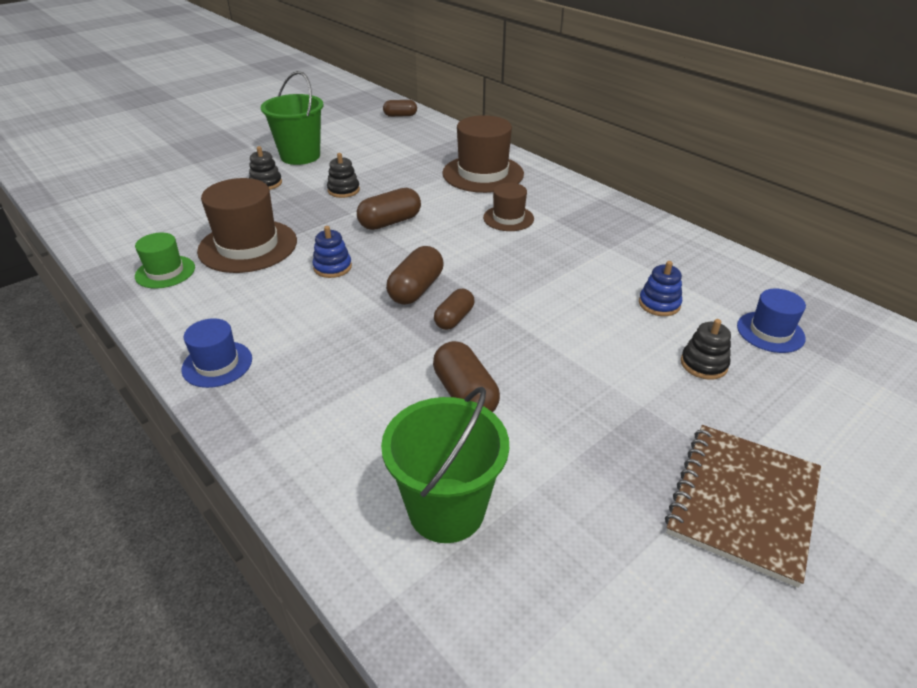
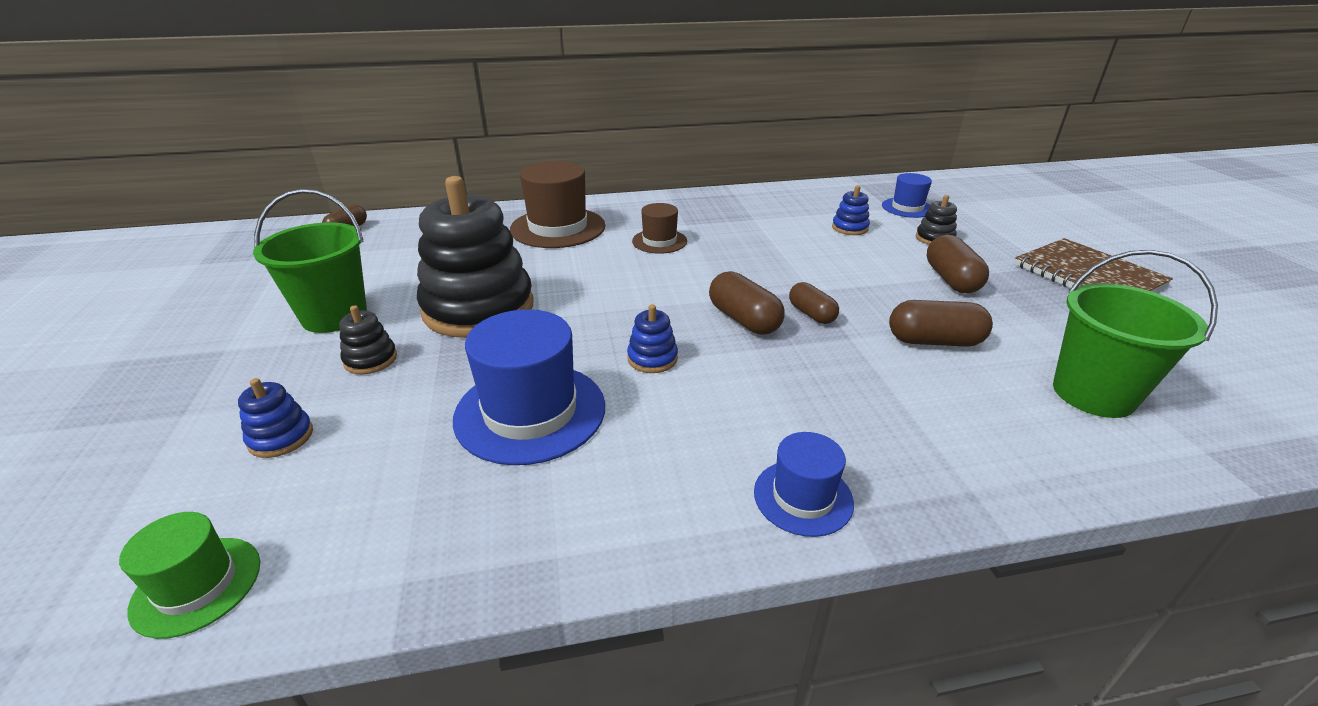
camera: 60 degrees left, 5 degrees down
(165, 272) = (517, 510): green hat -> green hat (197, 585)
(189, 191) = (281, 437): none -> blue stacking toy
(248, 246) = (530, 412): brown hat -> blue hat
(343, 190) = (478, 308): black stacking toy -> black stacking toy, size x2.45
(390, 222) = (592, 299): brown capsule -> brown capsule (951, 280)

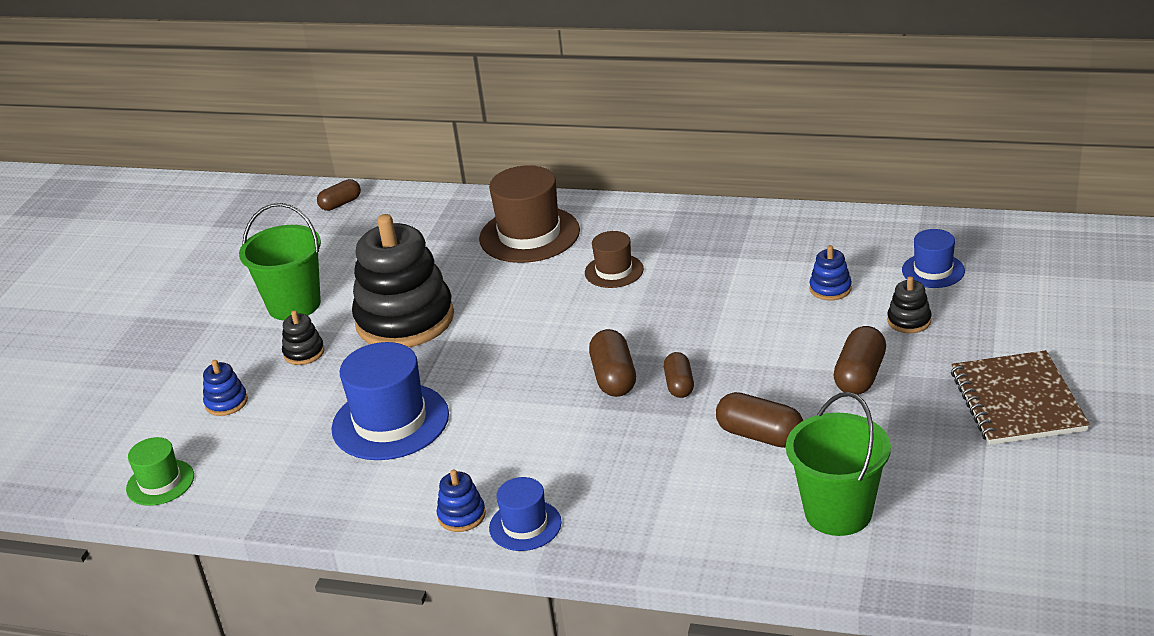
camera: 30 degrees right, 0 degrees up
(652, 358) = (508, 398): blue stacking toy -> blue stacking toy (462, 515)

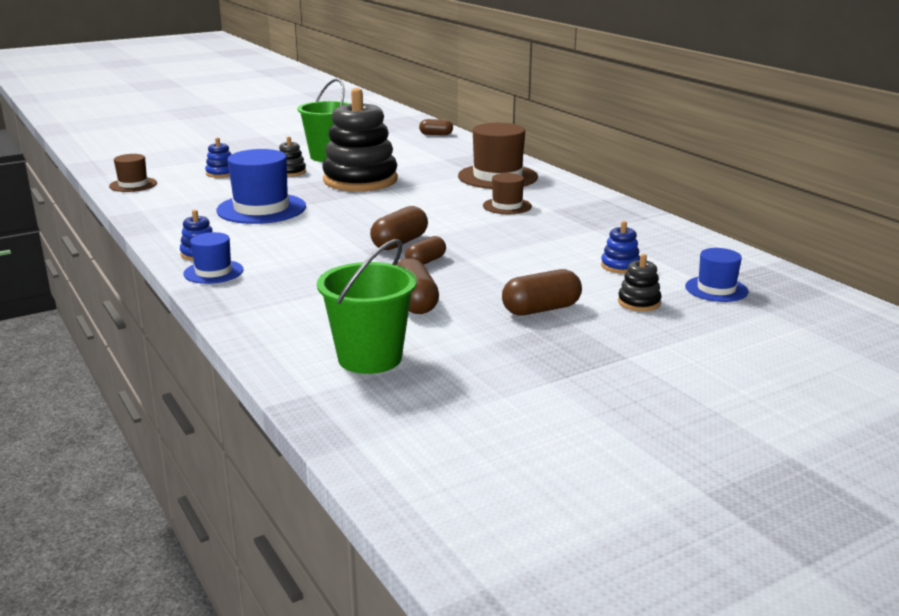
camera: 40 degrees right, 10 degrees down
(160, 482) = (133, 185): green hat -> brown hat
(1017, 401) = (622, 376): brown notebook -> none

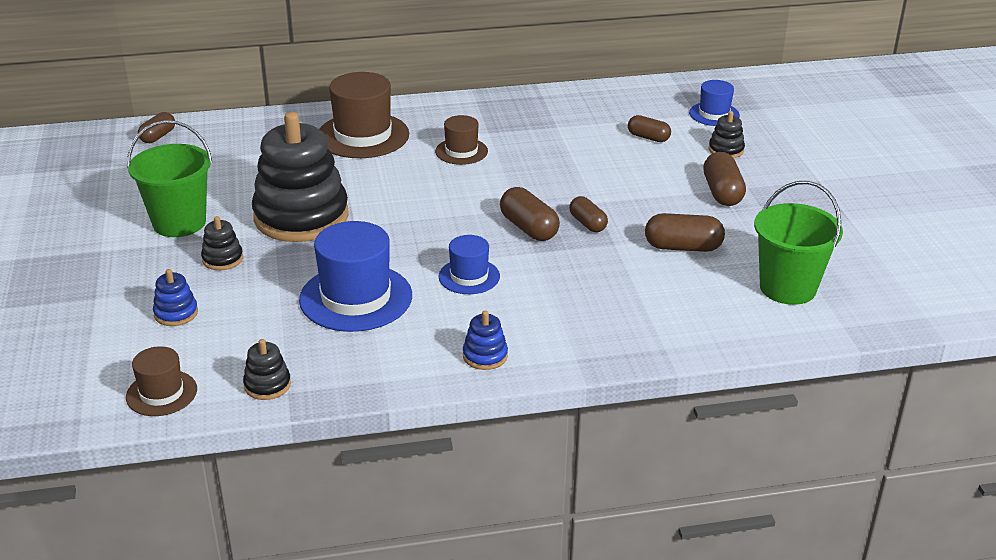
camera: 70 degrees left, 10 degrees up
(147, 204) = (267, 385): none -> black stacking toy
(213, 272) = (547, 351): blue hat -> blue hat (469, 276)
(620, 266) = (648, 137): blue stacking toy -> brown capsule

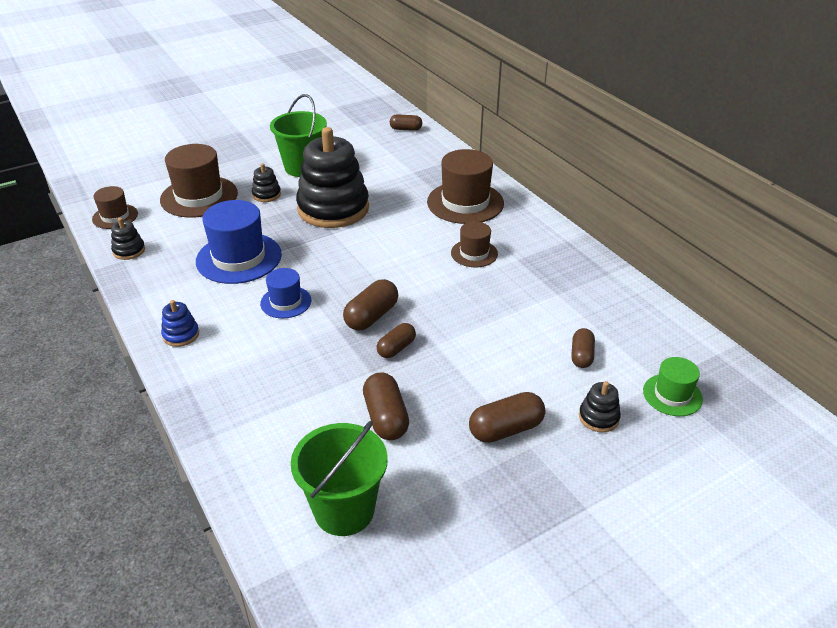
camera: 70 degrees right, 5 degrees up
(176, 313) = (199, 197): blue stacking toy -> brown hat
(714, 114) = (672, 395): blue hat -> green hat

